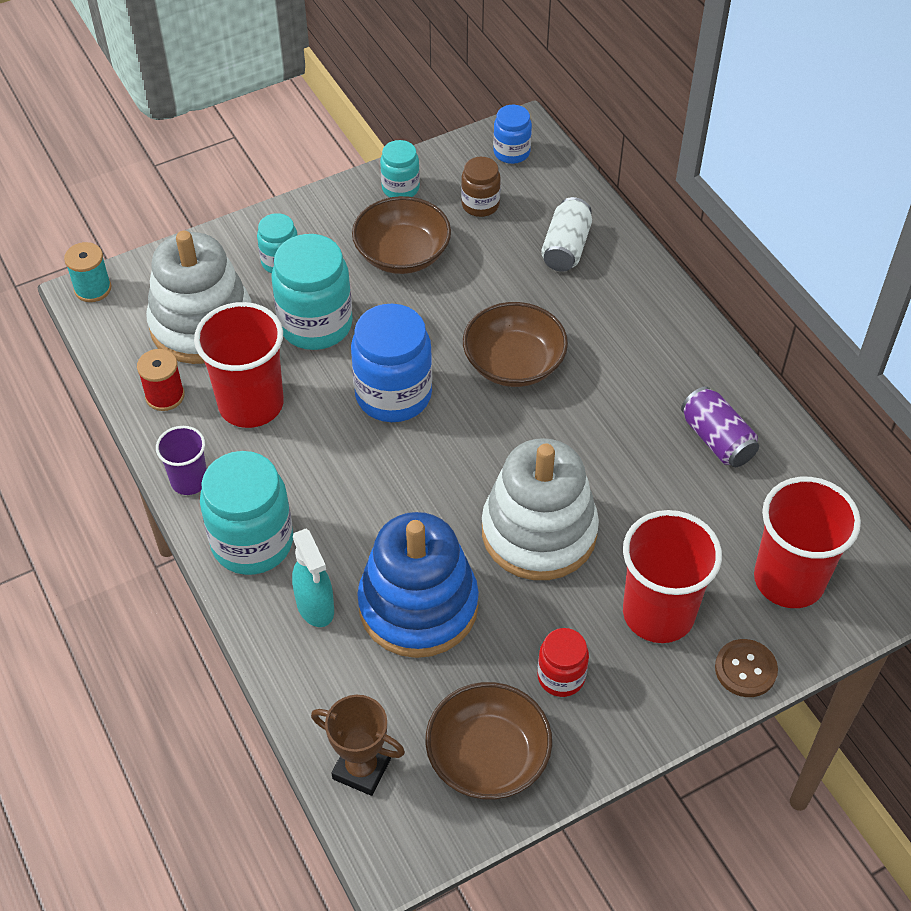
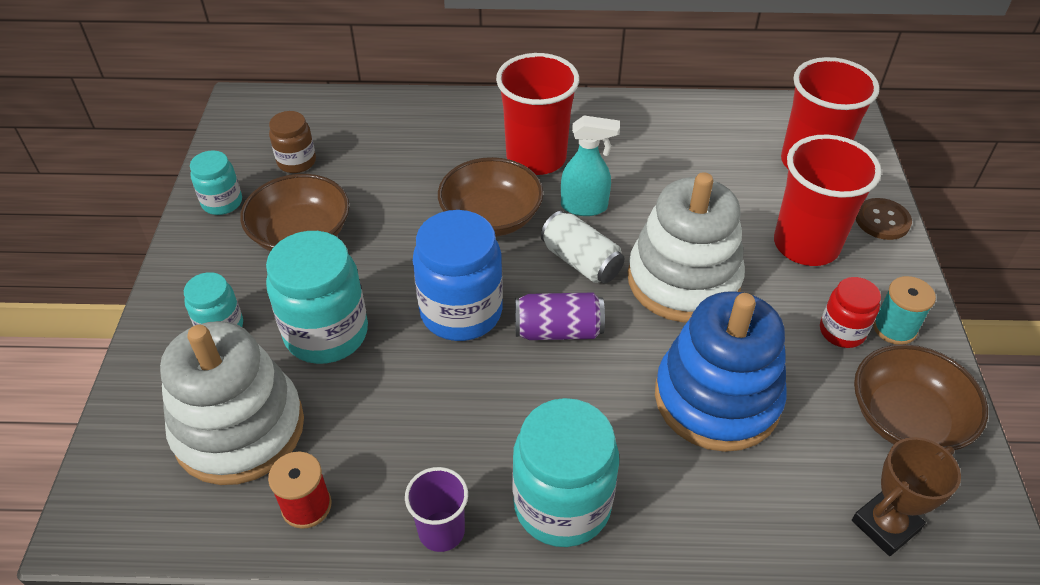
camera: 60 degrees left, 5 degrees down
(93, 289) = (85, 516): turquoise spool -> turquoise spool (894, 328)
(251, 404) = (382, 430): red cup -> red cup (536, 158)
(315, 607) = (675, 482): turquoise spray bottle -> turquoise spray bottle (585, 207)
(511, 152) = (259, 119): blue jar -> none
(566, 248) = (395, 134): white can -> white can (581, 261)
(717, 439) = (657, 140): purple can -> purple can (558, 330)

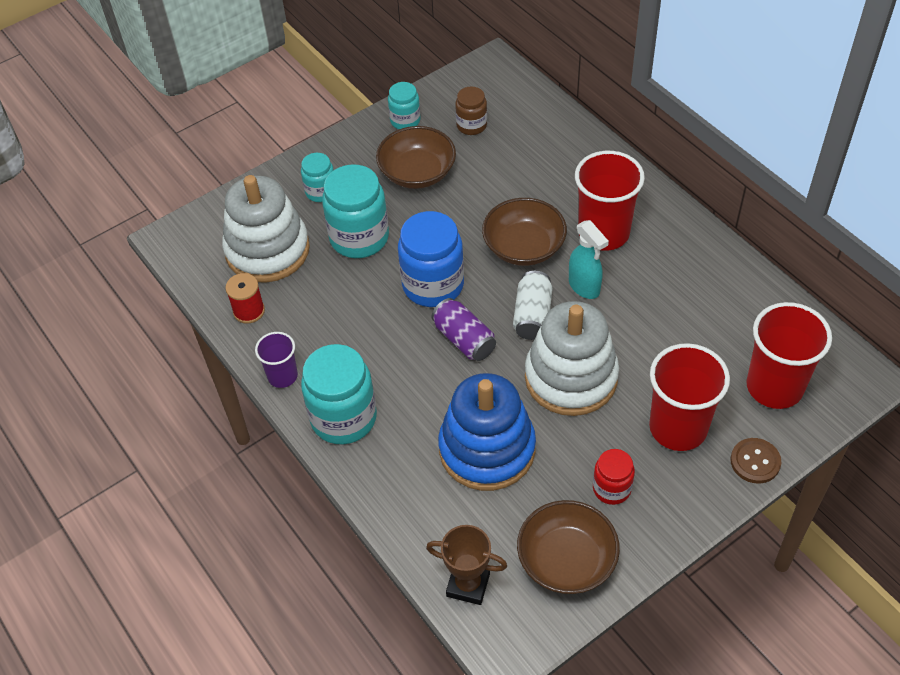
camera: 55 degrees right, 5 degrees up
(894, 328) = (645, 518): turquoise spool -> none

